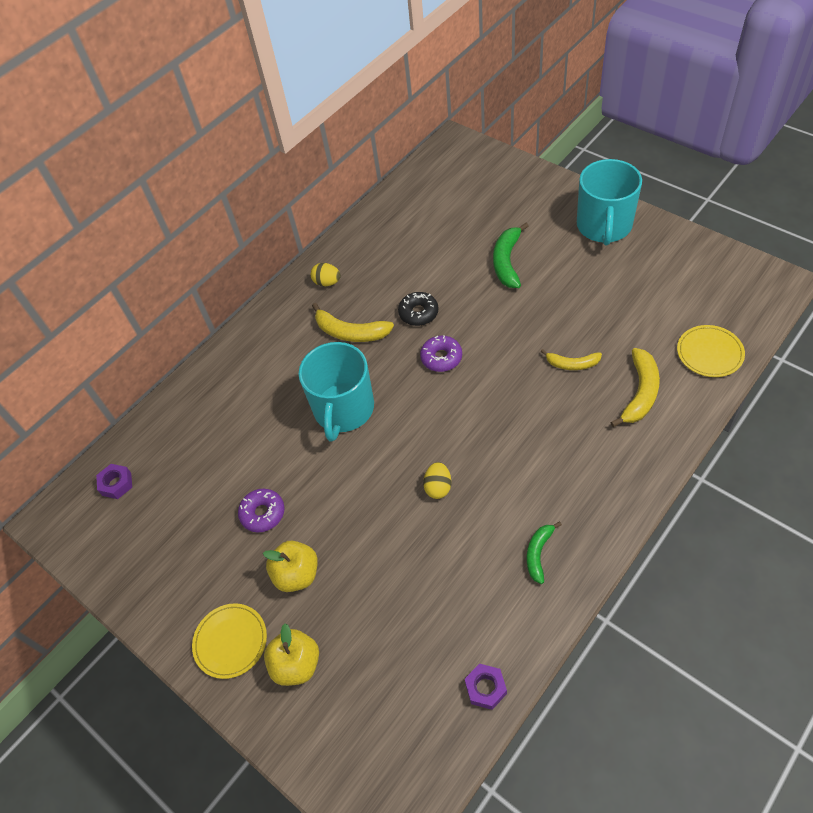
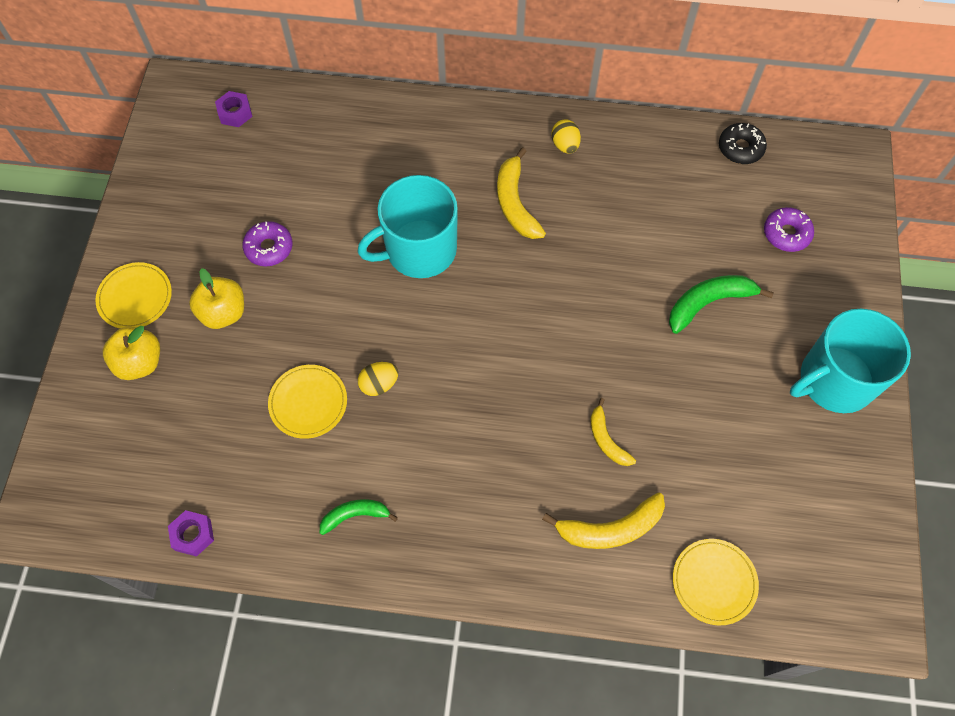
camera: 50 degrees right, 10 degrees up
(418, 313) = (580, 252): black donut -> black donut (740, 148)
(421, 545) = (308, 403): none -> yellow plate
(441, 358) = (535, 305): purple donut -> purple donut (786, 233)

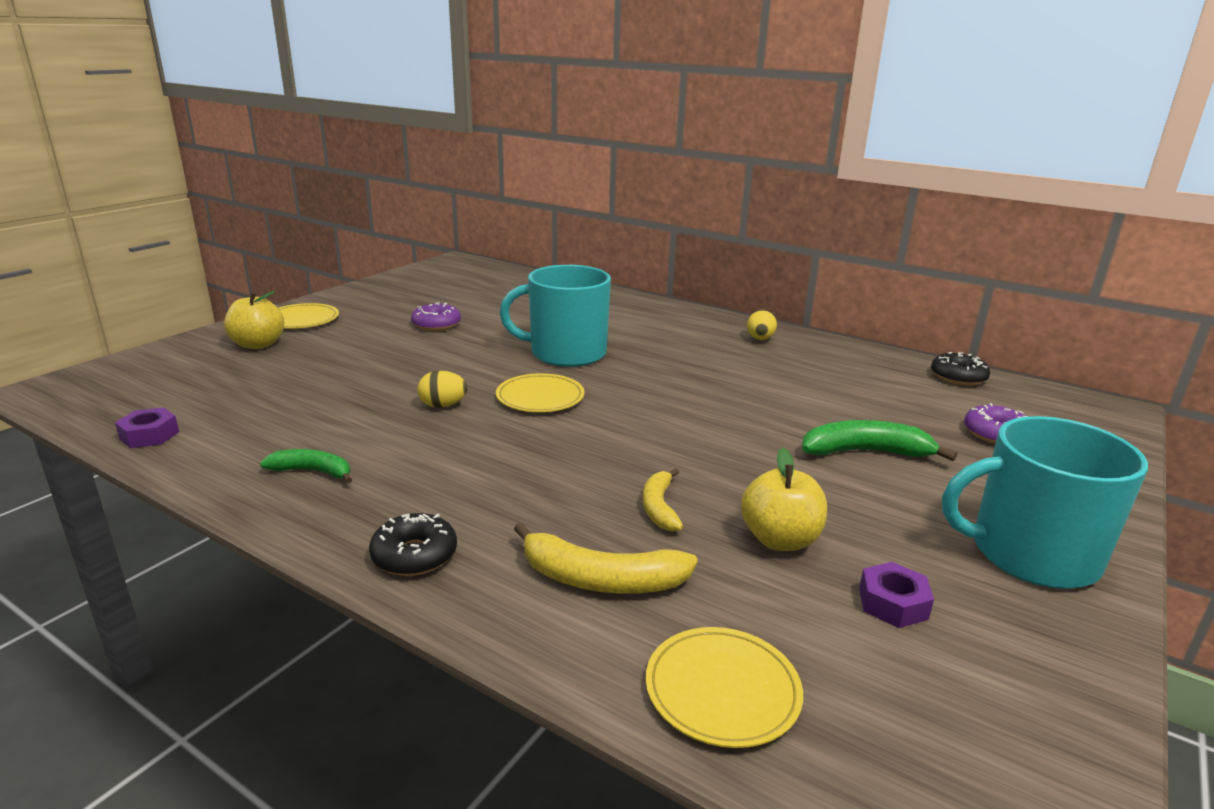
camera: 25 degrees right, 40 degrees down
(223, 313) = (358, 341): yellow apple -> yellow apple (780, 540)
(235, 113) = (486, 275): purple nut -> purple nut (893, 603)
(308, 403) = (364, 397): yellow plate -> yellow plate (540, 397)
(490, 563) = (414, 555): none -> black donut
(515, 203) = (684, 353): yellow banana -> none

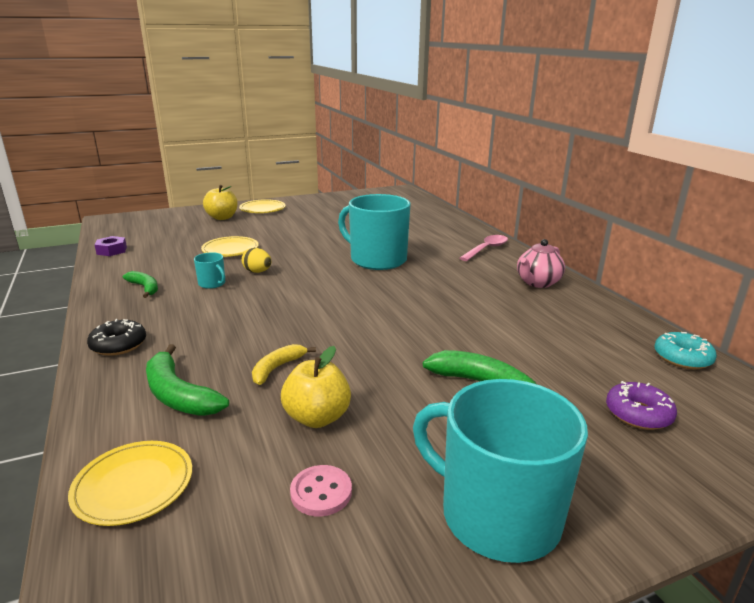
camera: 35 degrees right, 0 degrees up
(406, 437) = (212, 283): none -> turquoise mug
(436, 324) = (328, 226): purple donut -> none
(540, 397) = (317, 282): yellow plate -> yellow plate (230, 249)
(601, 579) = (178, 395): yellow banana -> green banana
(661, 314) = (486, 249): none -> pink spoon
(760, 339) = (537, 283): yellow egg -> pink teapot
(893, 603) = (321, 492): purple nut -> pink button
(958, 377) = (682, 358): black donut -> turquoise donut

